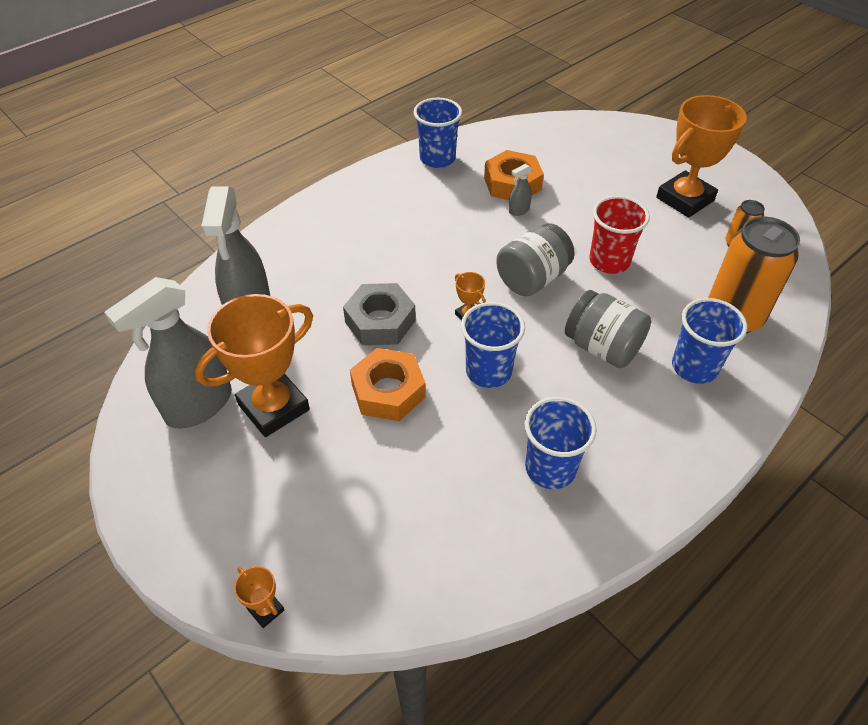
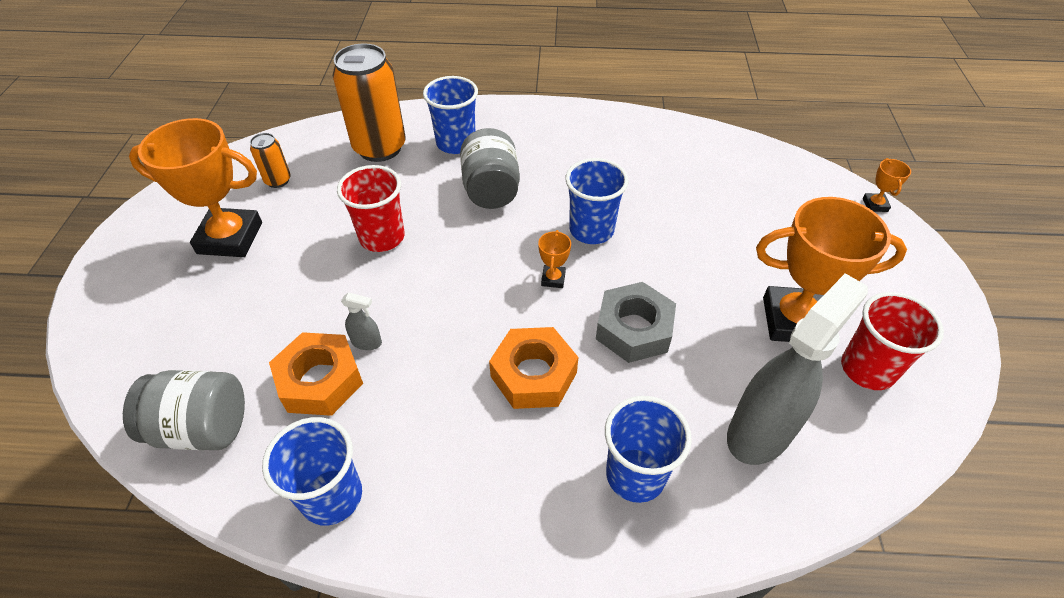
camera: 135 degrees left, 0 degrees up
(198, 406) = (867, 369): grey spray bottle -> red cup
(388, 391) = (684, 268): orange nut -> orange nut (533, 374)
(532, 279) = (460, 269): grey jar -> grey jar (202, 428)
(550, 468) = (623, 158): blue cup -> blue cup (635, 475)

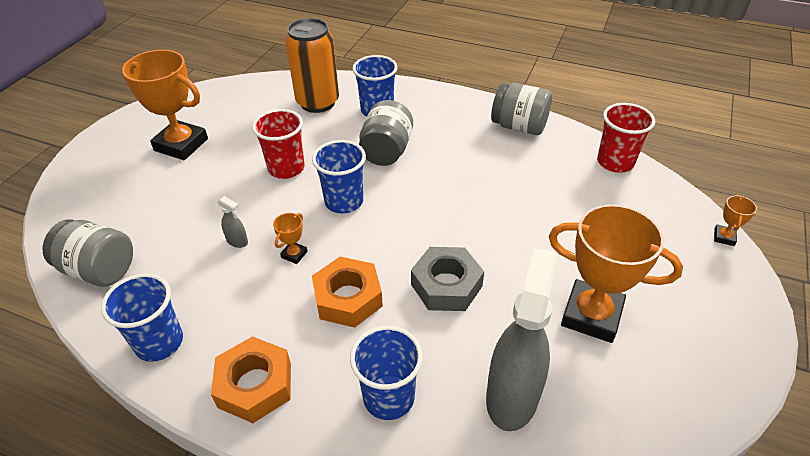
camera: 20 degrees right, 5 degrees down
(278, 180) = (233, 111): orange can -> none
(320, 380) = (192, 259): orange nut -> orange nut (255, 385)
(553, 279) = (400, 230): orange trophy -> orange trophy (294, 254)
(591, 230) = (451, 200): blue cup -> blue cup (344, 201)
(622, 130) = (519, 126): none -> grey jar
(760, 432) = (512, 396): grey spray bottle -> grey spray bottle turned 45 degrees counterclockwise
(867, 369) = (640, 374): red cup -> red cup (615, 162)

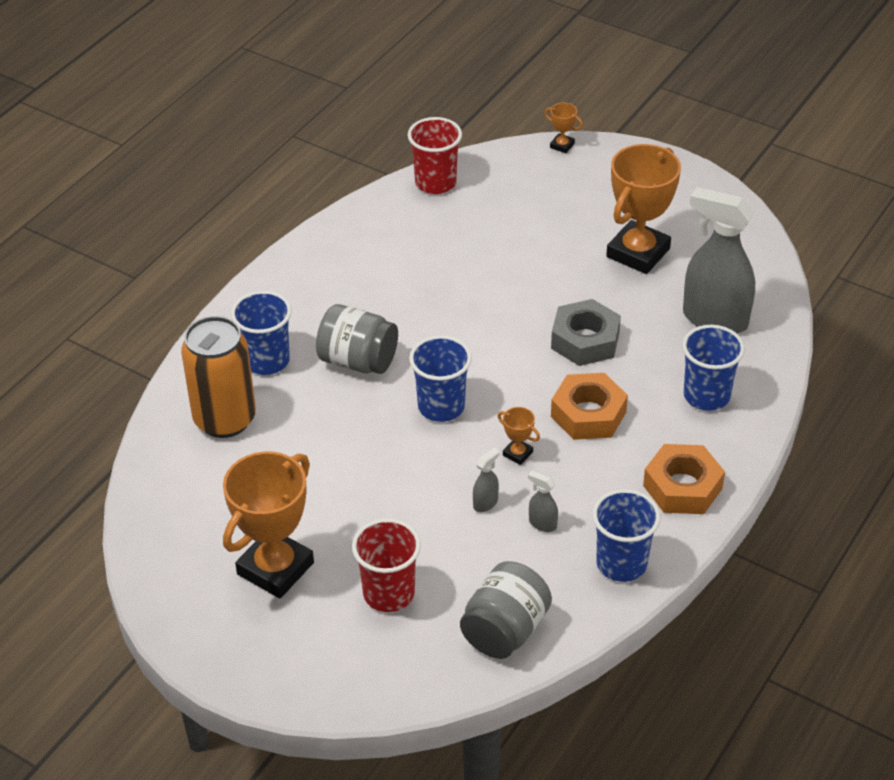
camera: 80 degrees left, 0 degrees up
(212, 280) = (542, 524): none -> grey spray bottle
(286, 168) = (363, 457): red cup -> red cup (388, 593)
(519, 126) = (347, 240): grey jar -> none

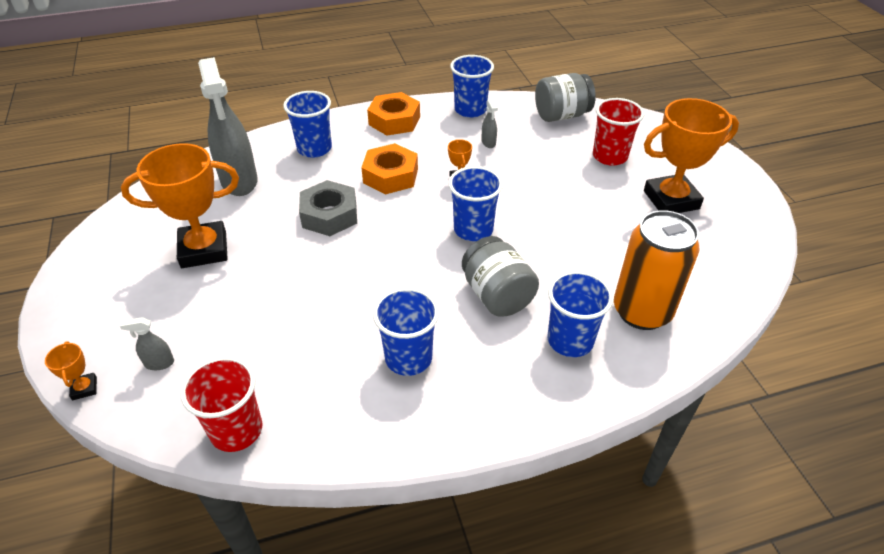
camera: 140 degrees left, 0 degrees up
(376, 279) = (408, 358): none -> blue cup
(485, 503) = (508, 167): grey spray bottle -> grey spray bottle (159, 363)

